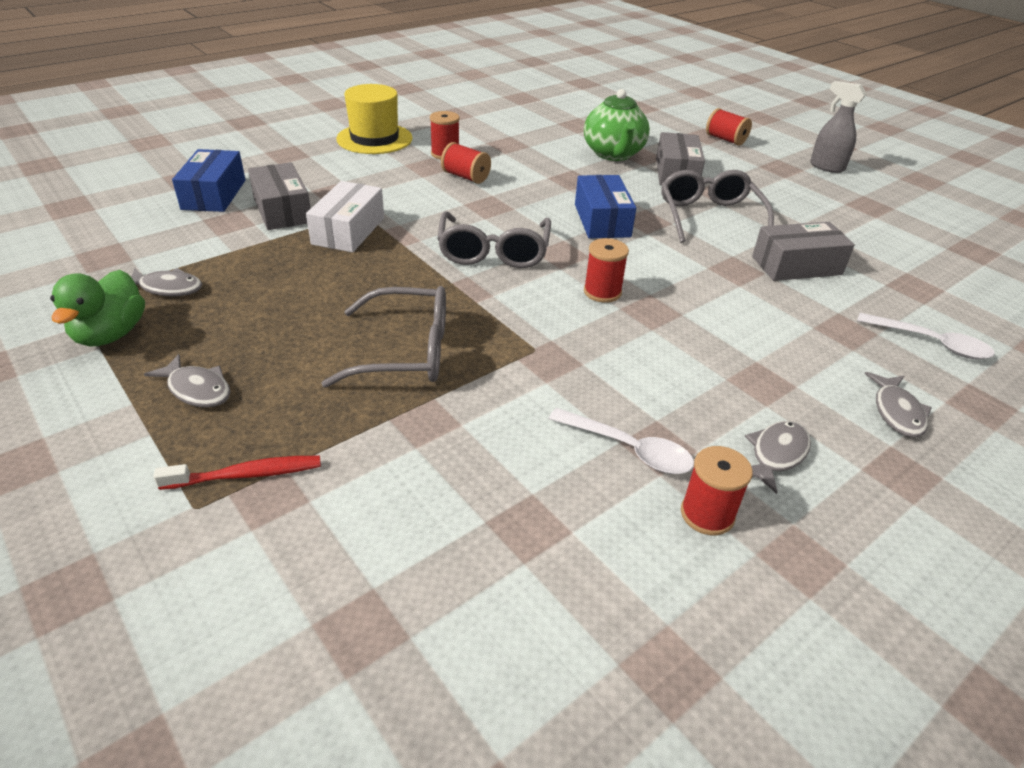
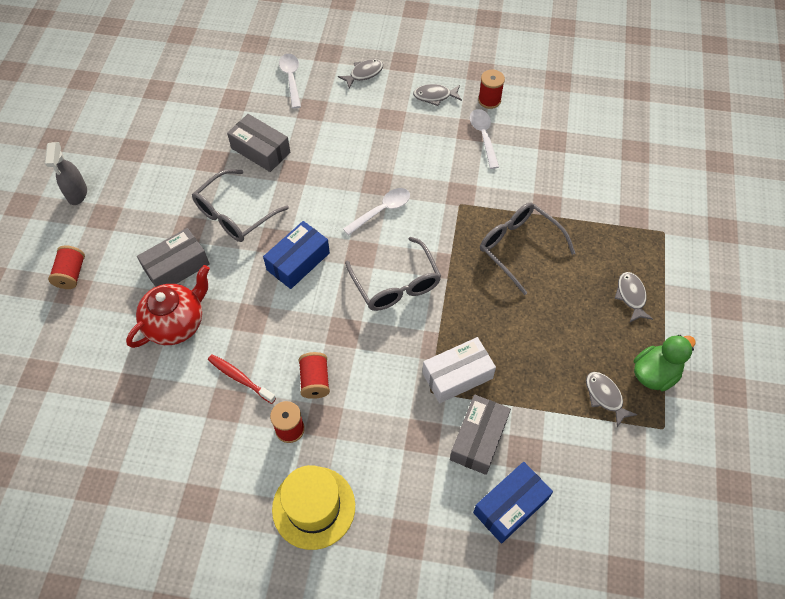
camera: 130 degrees left, 20 degrees up
(246, 475) = (636, 232): red toothbrush -> red toothbrush (240, 378)
(493, 252) = (396, 284): grey glasses -> grey glasses turned 105 degrees clockwise
(602, 292) = (381, 211): red spool -> white spoon
(613, 154) = (176, 323): green teapot -> red teapot

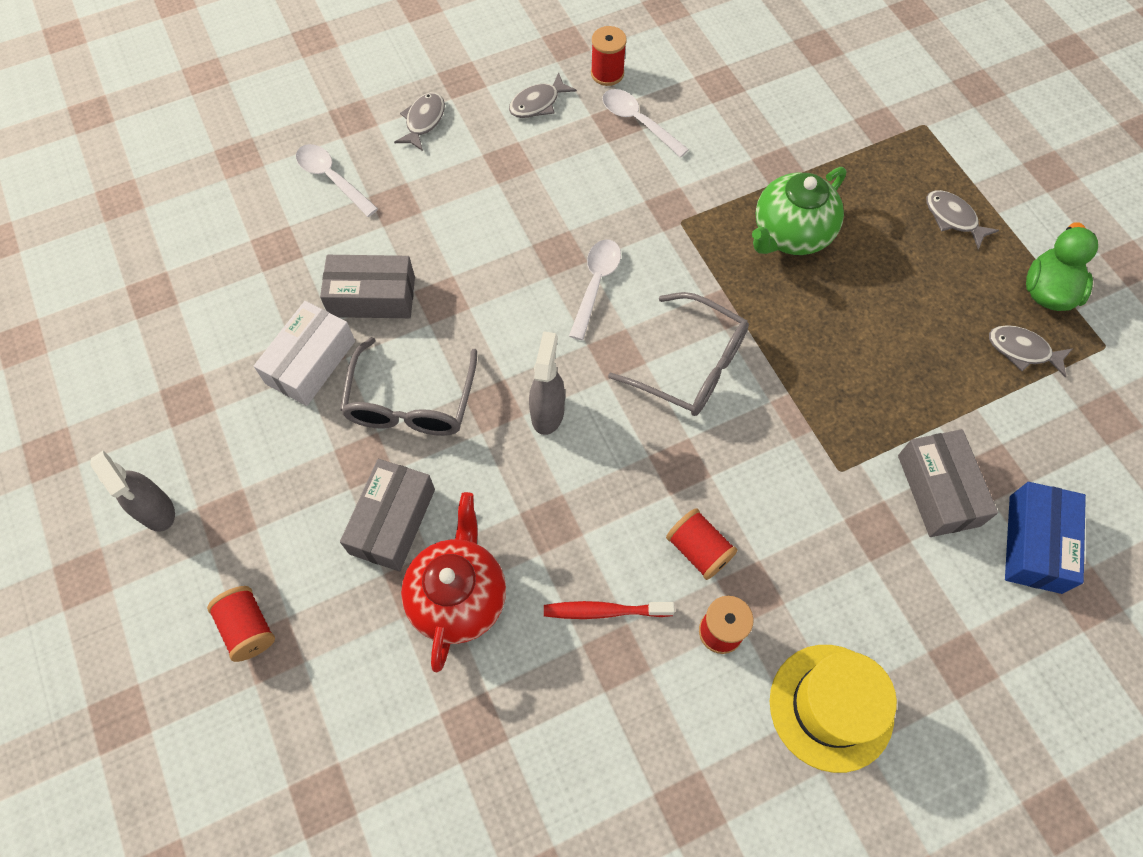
camera: 35 degrees left, 5 degrees up
(298, 261) = (548, 412): blue box -> grey spray bottle
(457, 376) = (853, 431): white box -> white box (311, 362)
(518, 247) = (790, 234): grey glasses -> green teapot

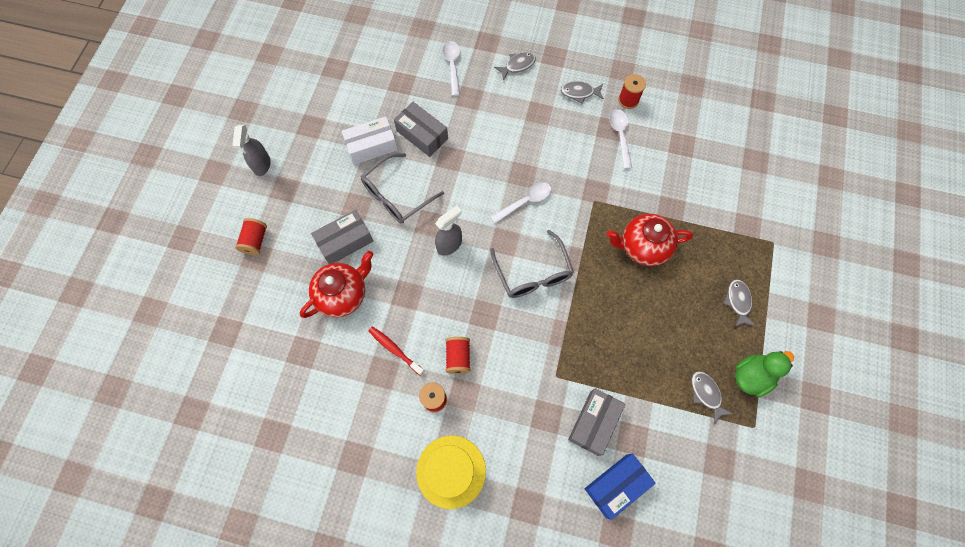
camera: 40 degrees right, 5 degrees up
(790, 234) = (643, 247): green teapot -> red teapot

